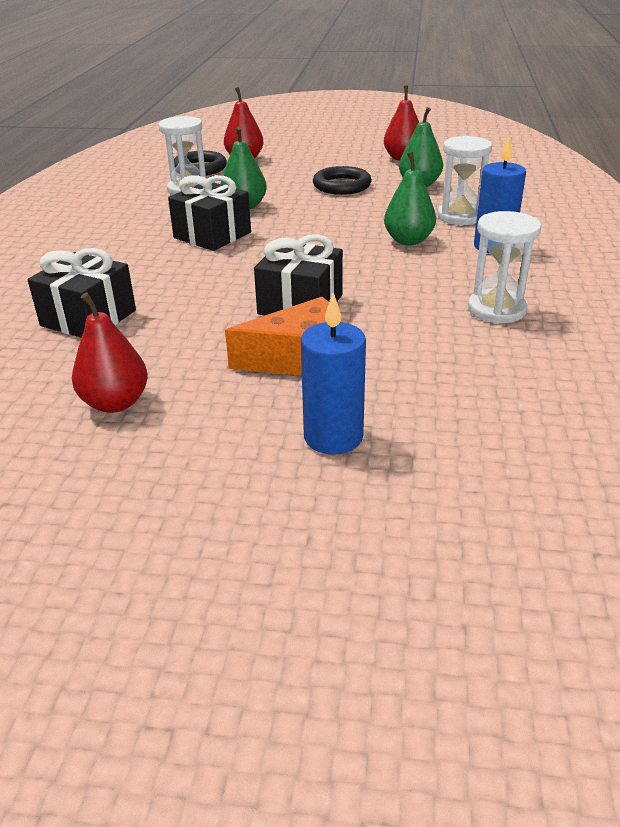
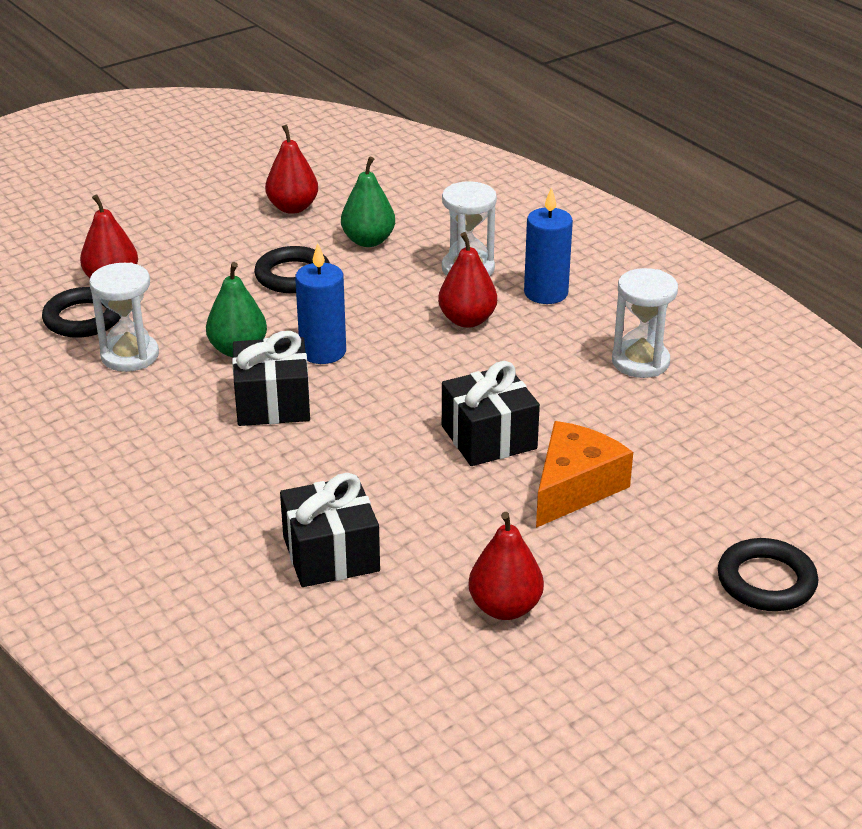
camera: 45 degrees left, 0 degrees up
(330, 506) = (766, 581): none -> black ring
(333, 437) = (694, 534): blue candle -> blue candle (323, 352)
(408, 240) = (467, 320): green pear -> red pear

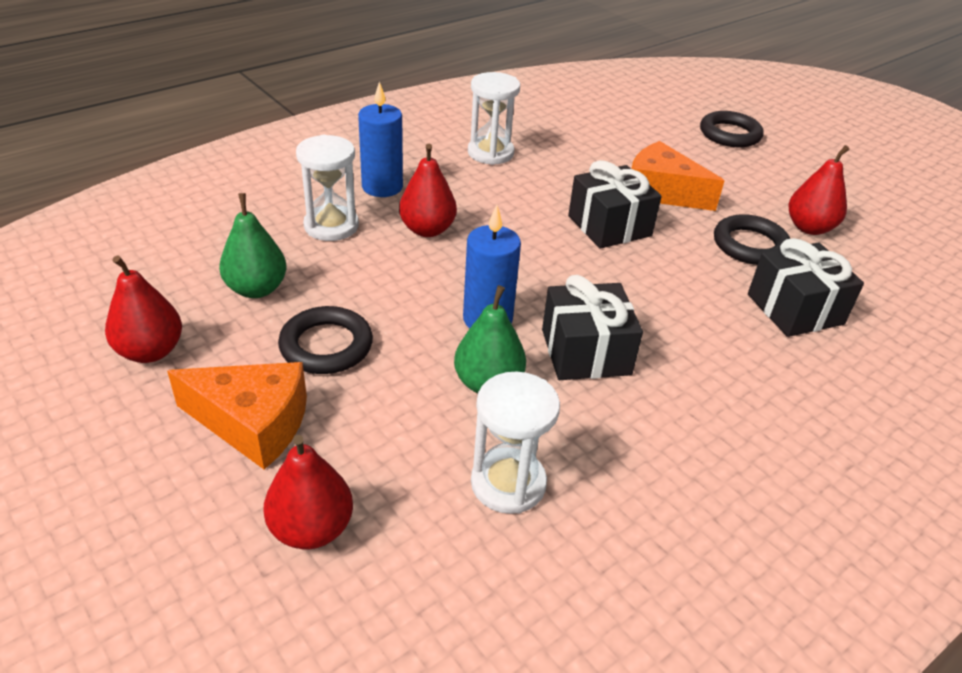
camera: 95 degrees left, 5 degrees up
(83, 318) = (416, 550): black ring -> black ring (750, 245)
(211, 253) = (253, 423): none -> orange cheese

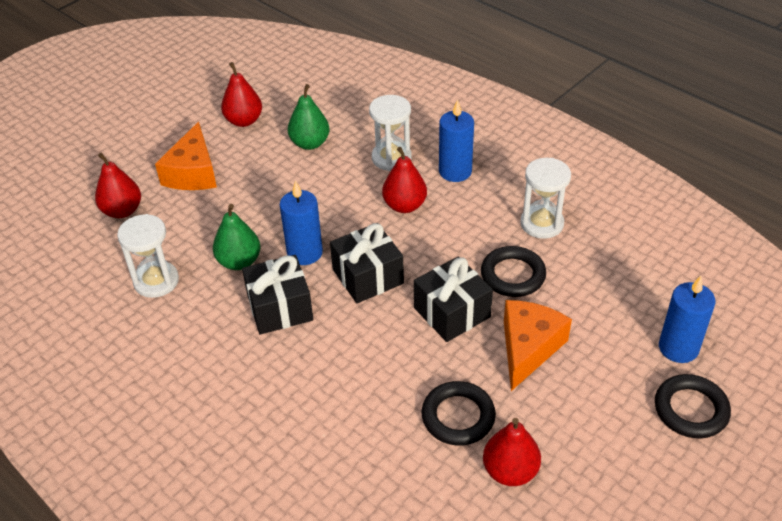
camera: 85 degrees right, 5 degrees up
(326, 346) = (262, 185): black ring -> black ring (513, 275)
(663, 124) = (678, 348): none -> blue candle
(795, 309) = (365, 445): black gift -> black gift (368, 276)

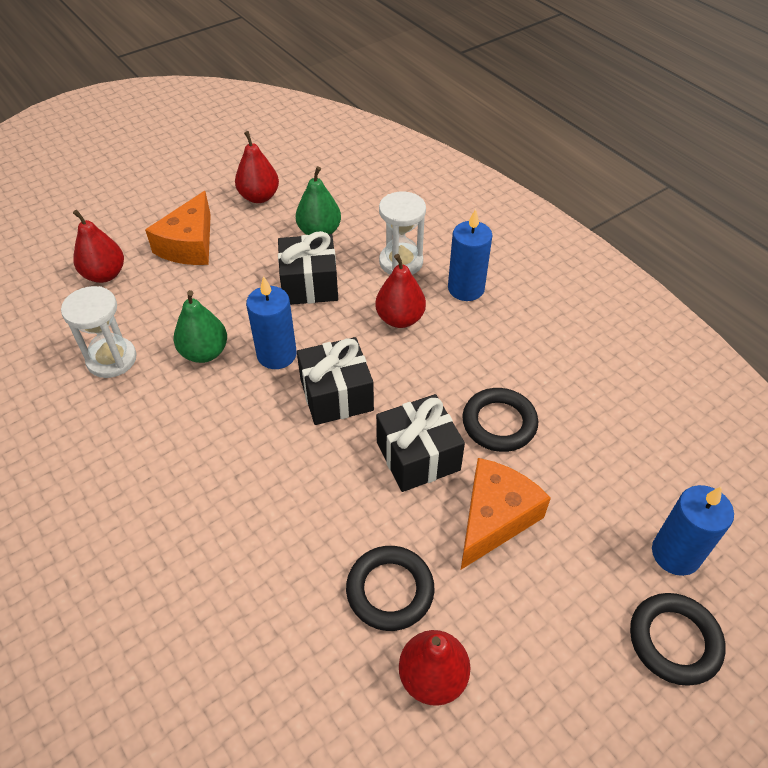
camera: 10 degrees right, 5 degrees up
(280, 308) = (230, 414): black gift -> black gift (309, 284)
(542, 223) = (547, 366): white hourglass -> none

